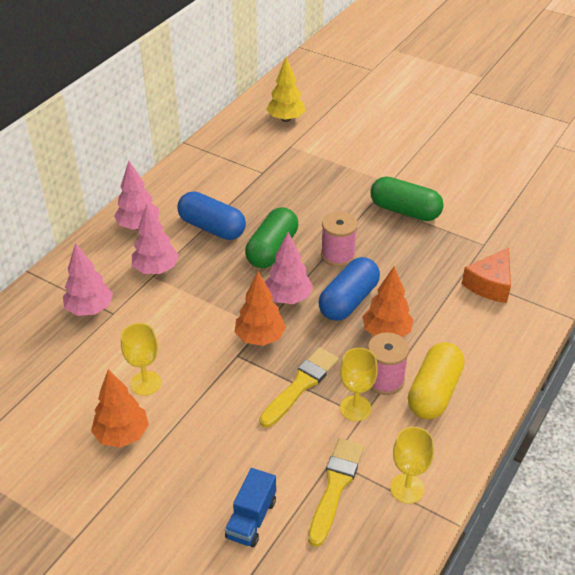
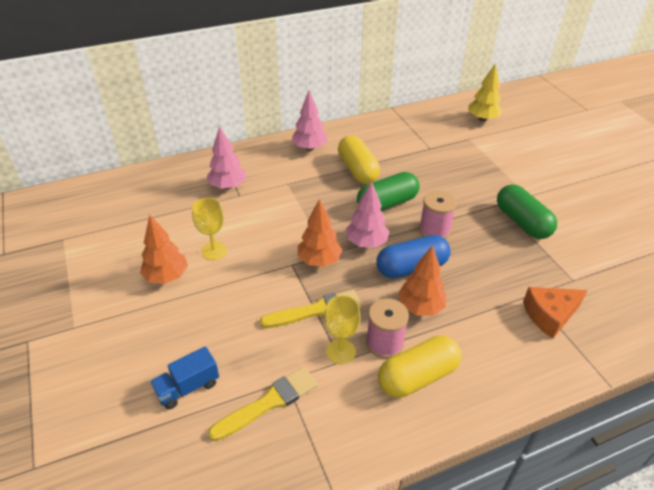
camera: 35 degrees right, 0 degrees up
(156, 269) = (293, 180): pink tree -> none
(212, 228) = (357, 170): blue capsule -> yellow capsule
(407, 488) = (322, 441): yellow goblet -> none

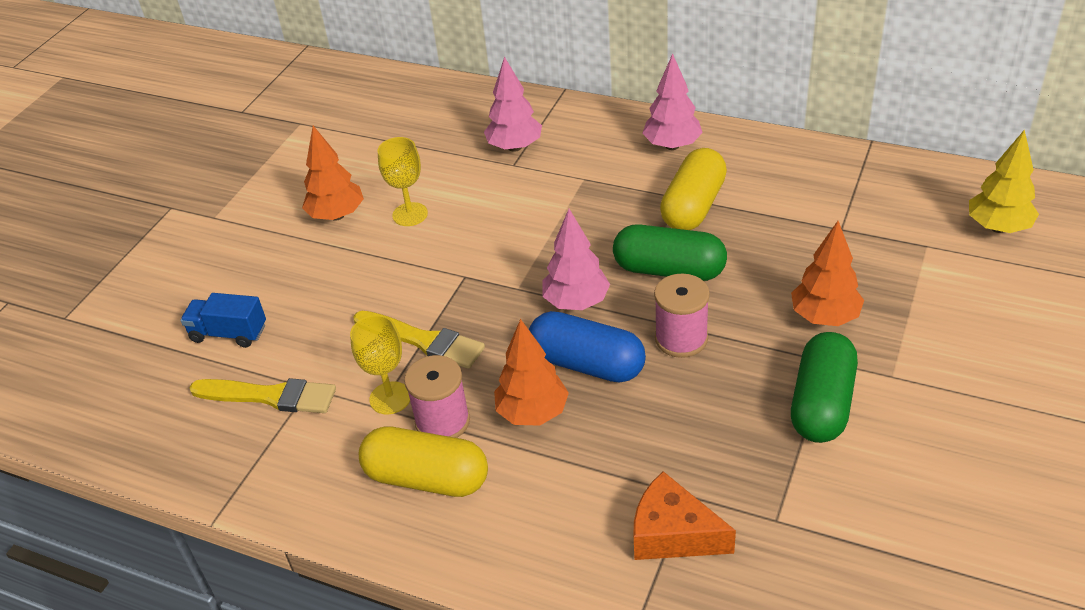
camera: 50 degrees right, 0 degrees up
(319, 260) = (497, 290): orange tree -> orange tree (824, 317)

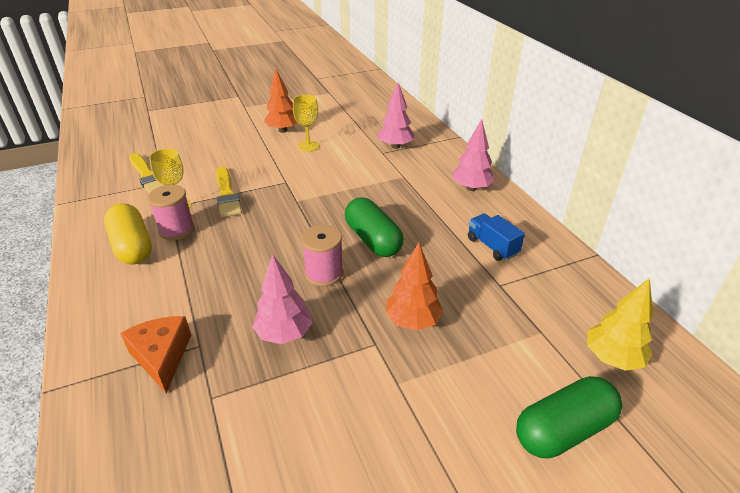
camera: 40 degrees right, 5 degrees down
(229, 333) = (177, 146): blue truck -> blue truck (492, 246)
(532, 413) = (210, 254): orange tree -> none
(576, 302) = (308, 223): pink tree -> pink tree (284, 334)
(587, 364) = (266, 252): blue capsule -> none
(693, 206) = (435, 220): yellow capsule -> none
(821, 404) = (334, 362): green capsule -> green capsule (563, 429)

